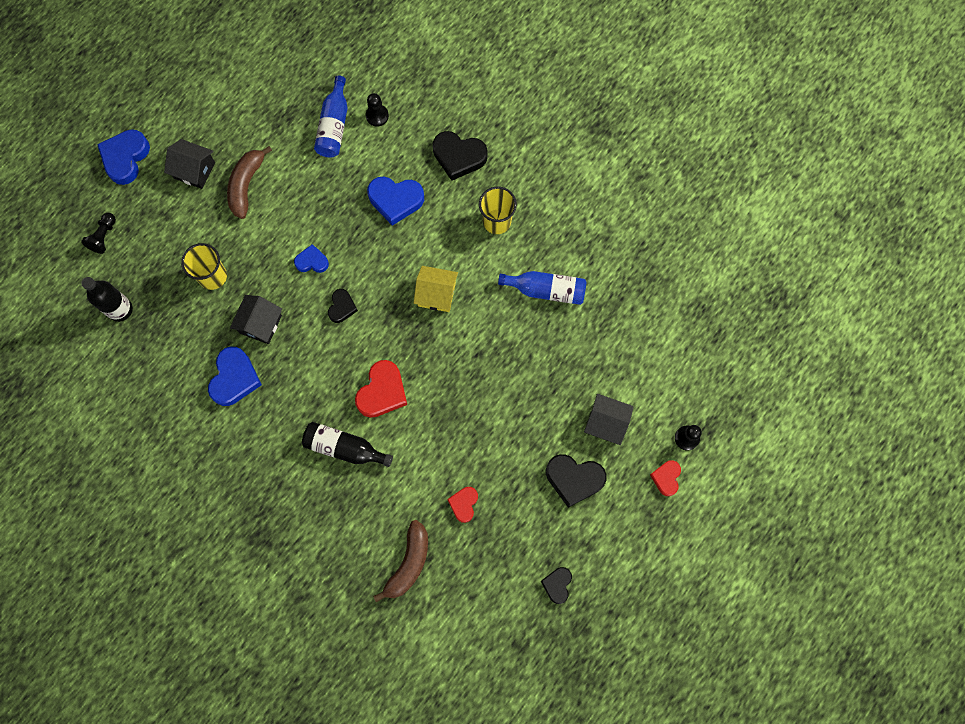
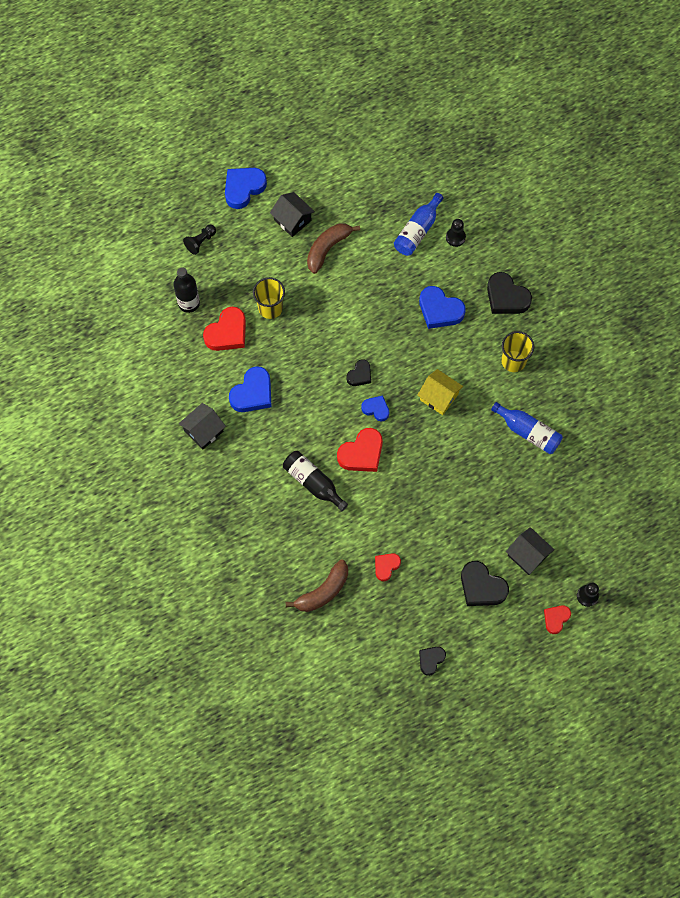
camera: 25 degrees right, 5 degrees down
(177, 324) = (227, 333): none -> red heart
(260, 324) = (291, 360): black house -> black house (203, 431)
(312, 261) = (352, 329): blue heart -> blue heart (376, 409)

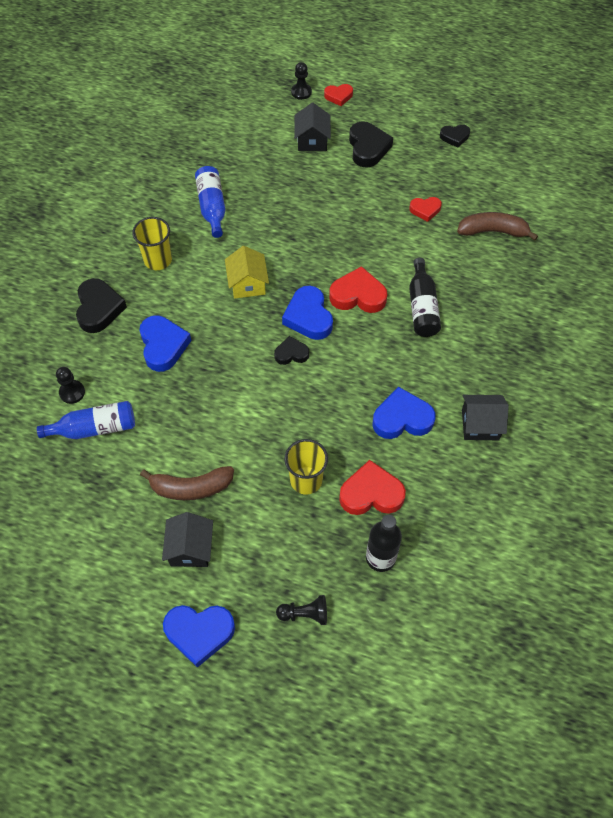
camera: 135 degrees left, 10 degrees down
(376, 409) = (308, 317): blue heart -> blue heart, size x1.70

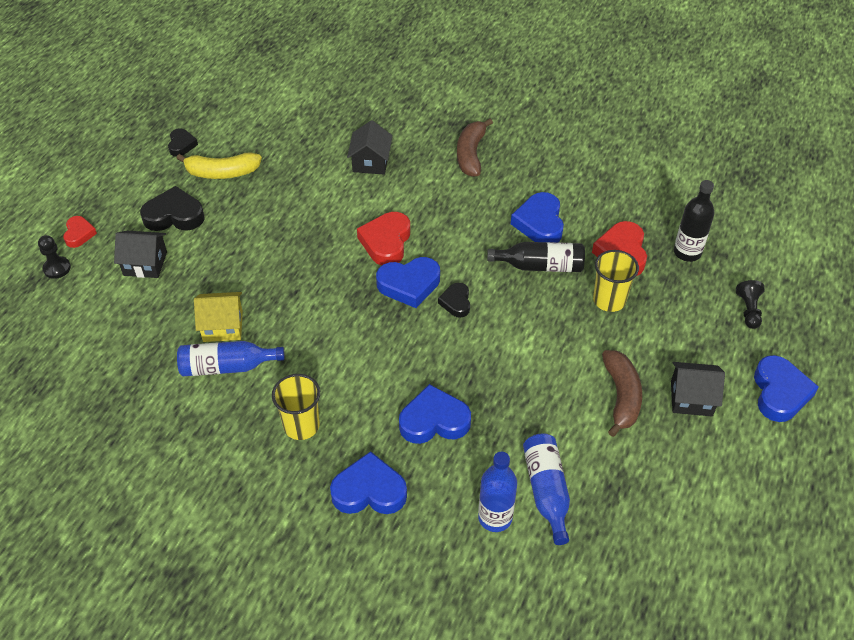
camera: 85 degrees left, 10 degrees down
(72, 392) = (495, 517): black pawn -> blue bottle
(99, 309) = (369, 491): black heart -> blue heart
(247, 284) = (354, 336): yellow house -> yellow house (223, 326)
(422, 307) = (408, 195): black bottle -> black bottle (540, 266)
(425, 169) = (222, 173): none -> yellow banana
(425, 210) = (280, 179): red heart -> none
(480, 424) = (547, 171): black house -> black house (370, 162)
(493, 231) = (321, 133): brown banana -> brown banana (471, 154)

